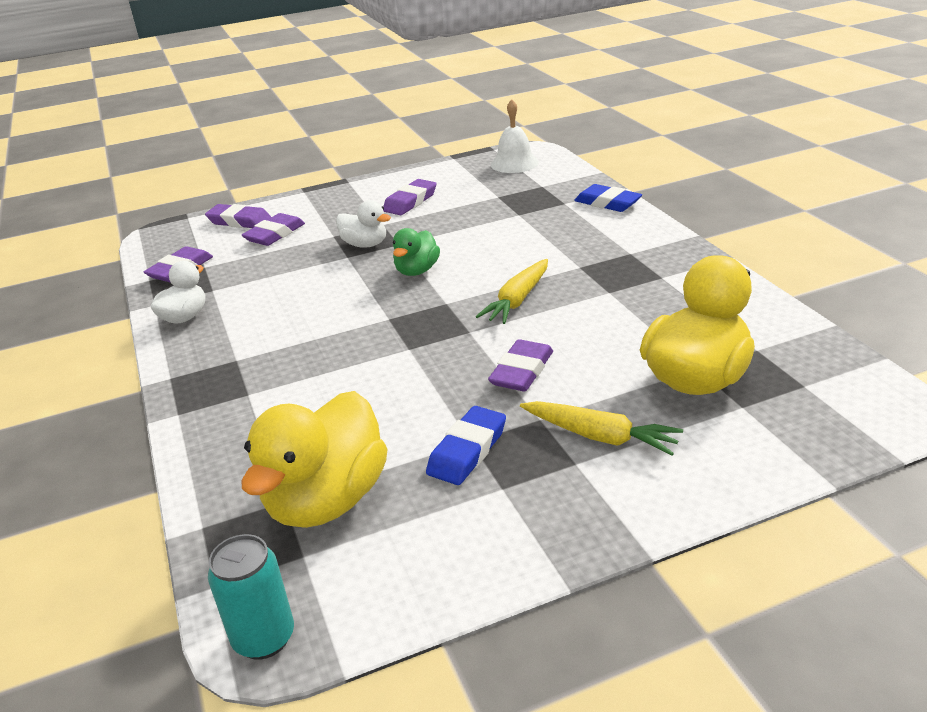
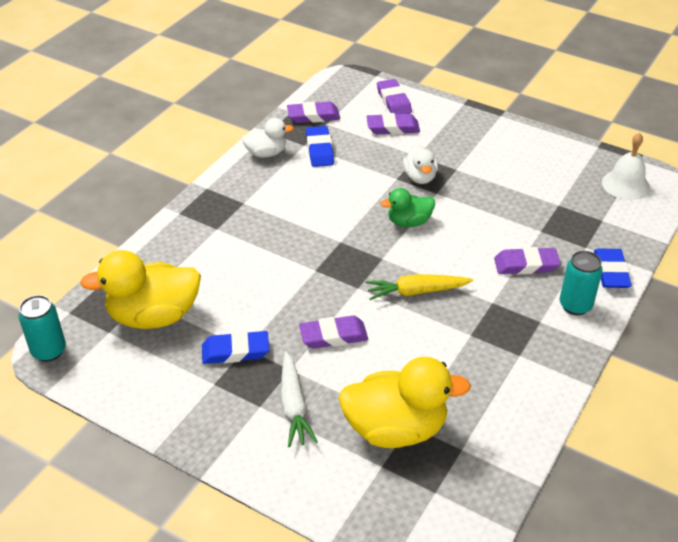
camera: 50 degrees right, 10 degrees up
(236, 283) = (319, 150): none -> blue eraser
(410, 202) = (502, 164): purple eraser -> purple eraser (526, 265)
(600, 436) = (294, 406): yellow carrot -> white carrot
(629, 231) = (575, 305): none -> turquoise can

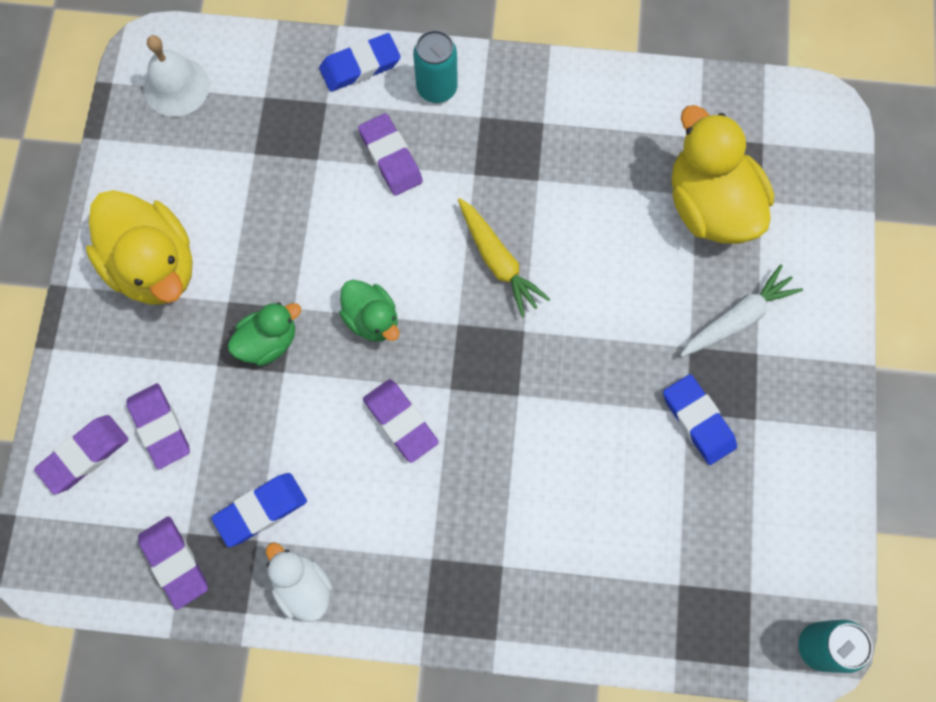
camera: 115 degrees left, 30 degrees up
(153, 316) = (698, 551): yellow duck -> yellow duck (154, 266)
(333, 336) = (616, 323): purple eraser -> purple eraser (400, 422)
(420, 177) = (268, 342): white duck -> green duck

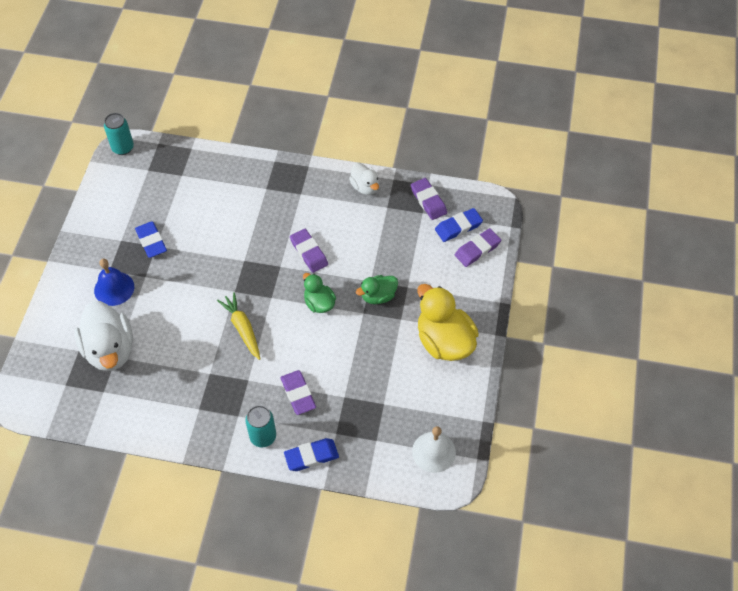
camera: 175 degrees left, 15 degrees down
(160, 427) = (438, 259): purple eraser -> none
(261, 510) = (384, 219): blue eraser -> blue eraser (458, 227)
(710, 205) = (110, 350): yellow duck -> white duck
(737, 318) = (114, 288): white carrot -> blue bell

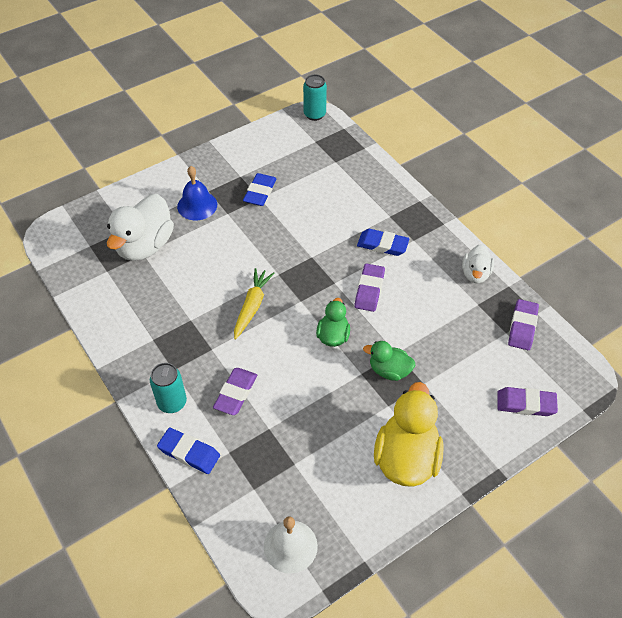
camera: 45 degrees right, 5 degrees down
(458, 227) = (528, 370): blue eraser -> blue eraser (382, 245)

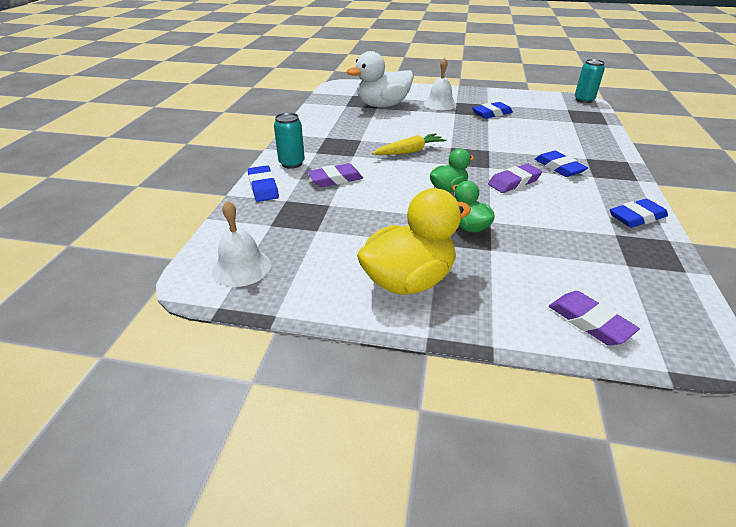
camera: 45 degrees right, 15 degrees down
(197, 205) = (440, 104): blue bell -> white bell
(475, 274) = (636, 217): white duck -> blue eraser
(522, 327) = (653, 271): purple eraser -> none

